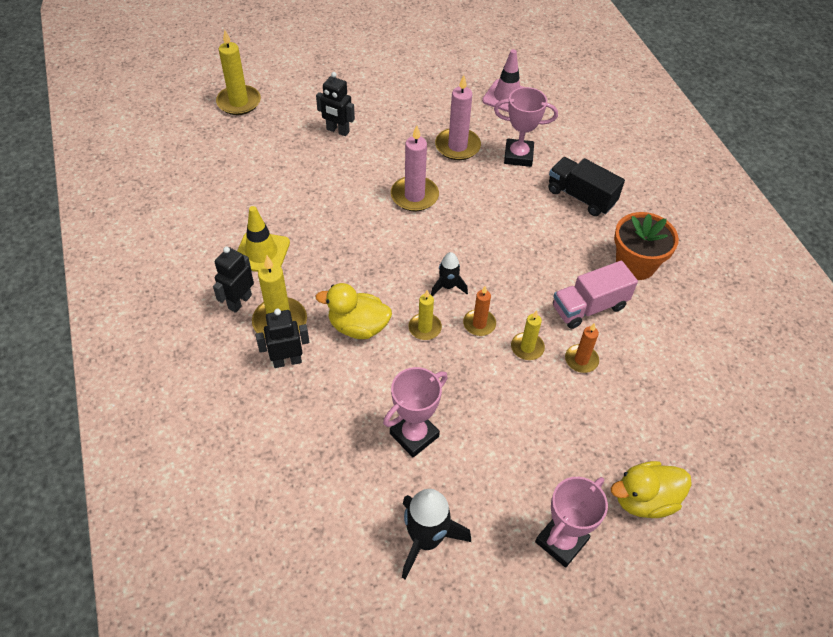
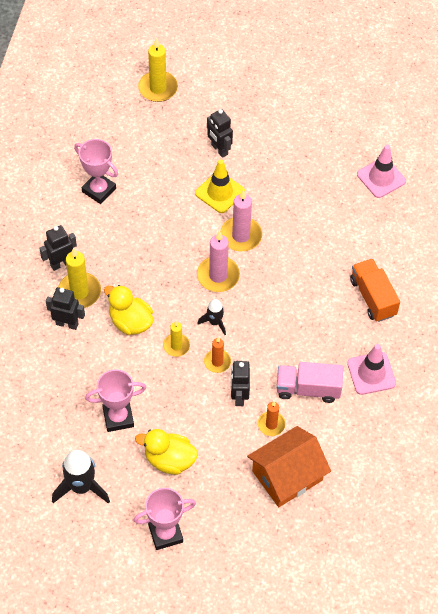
camera: 30 degrees right, 5 degrees up
(261, 253) = (98, 231): yellow traffic cone -> yellow traffic cone (220, 192)
(457, 146) = (305, 207): pink candle -> pink candle (218, 276)
(518, 156) = (349, 238): pink trophy -> pink trophy (99, 190)
(527, 347) = (239, 396): yellow candle -> black robot
(581, 197) = (373, 297): black truck -> orange truck
(635, 264) = (371, 373): orange flower pot -> pink traffic cone
(638, 404) = (287, 475): none -> orange house
(644, 499) = (240, 538): yellow duck -> yellow duck (169, 460)

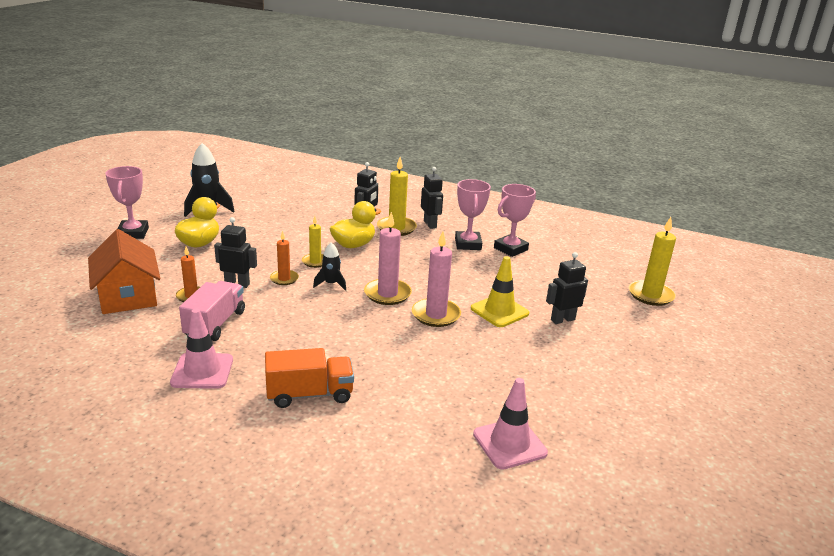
camera: 100 degrees right, 30 degrees down
(118, 417) = (259, 228): pink trophy -> pink trophy (468, 244)

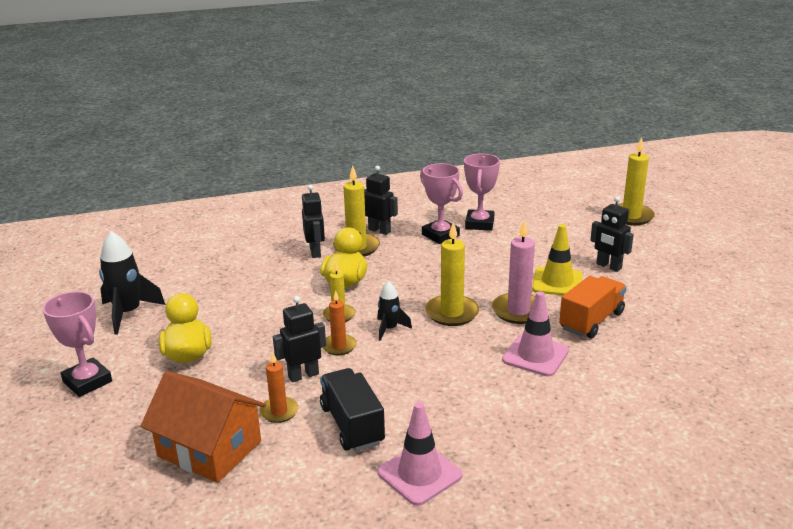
camera: 35 degrees left, 0 degrees up
(215, 324) = (352, 425): pink truck -> black truck
(309, 394) = (540, 436): orange truck -> orange truck (591, 321)
(387, 294) = (452, 313): pink candle -> yellow candle
(509, 443) = (727, 383): pink traffic cone -> pink traffic cone (535, 355)
(562, 320) = (608, 266): black robot -> black robot turned 75 degrees counterclockwise

